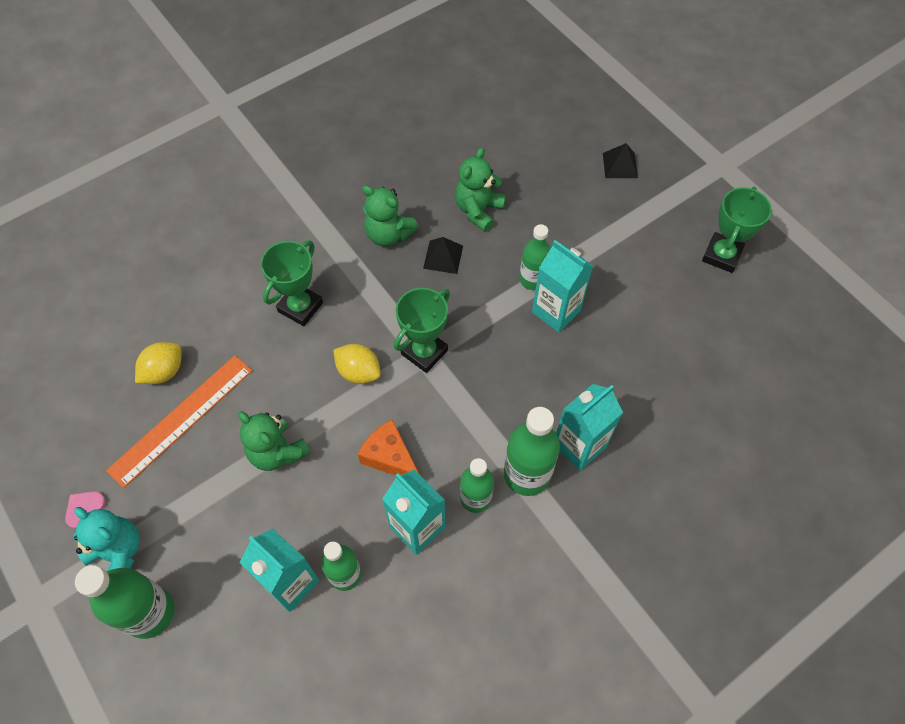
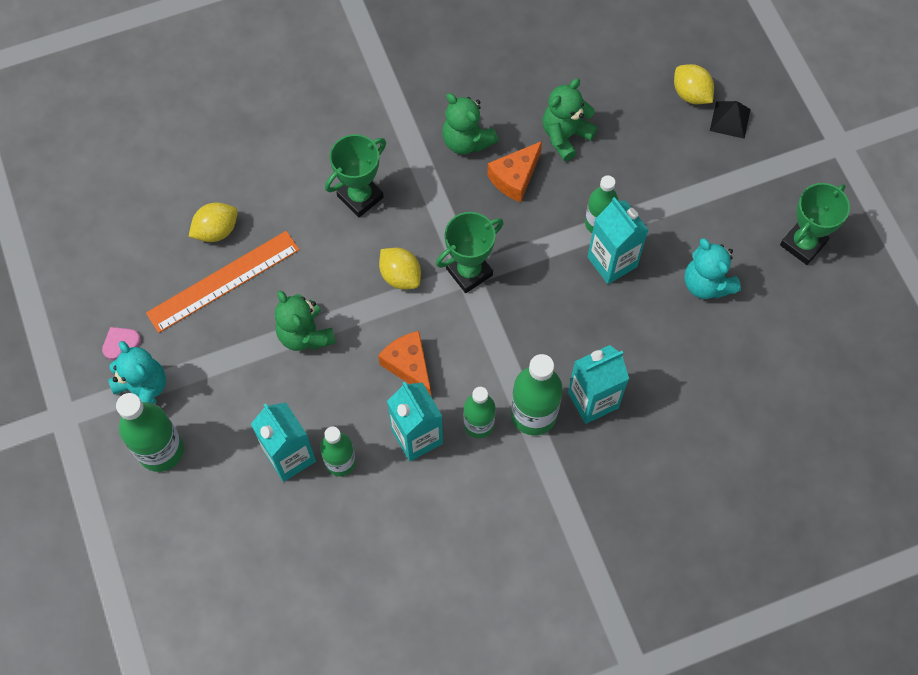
camera: 15 degrees right, 5 degrees up
(443, 257) = (515, 178): black pyramid -> orange cheese
(578, 151) = (691, 94): none -> yellow lemon
(649, 310) = (706, 284): none -> turquoise teddy bear

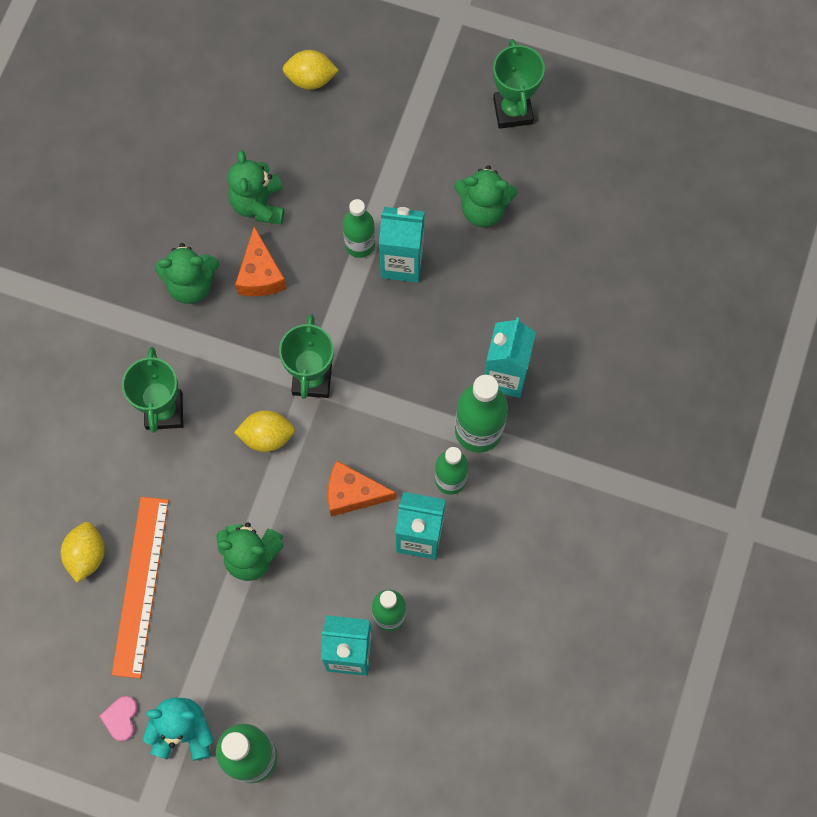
camera: 50 degrees left, 5 degrees up
(706, 284) = (483, 209): turquoise teddy bear -> green teddy bear
(730, 120) = (360, 70): black pyramid -> none

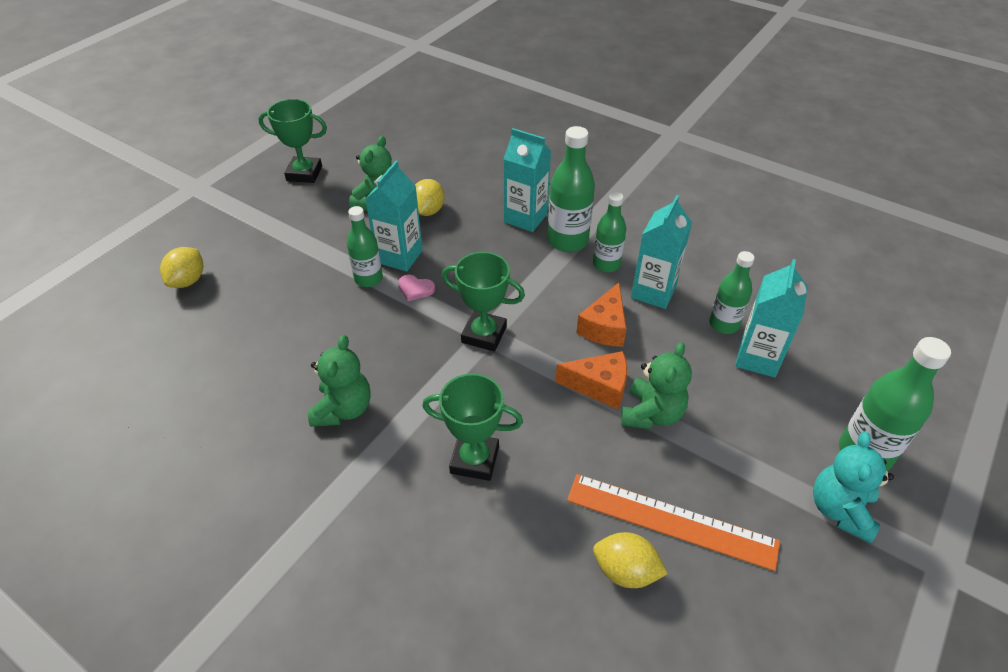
camera: 75 degrees left, 25 degrees down
(121, 718) = (827, 571): pink heart -> pink heart (415, 289)
(259, 204) = (288, 340): green teddy bear -> none
(260, 274) = (361, 352): orange cheese -> orange cheese (599, 386)
(267, 436) = (530, 378): yellow lemon -> yellow lemon (428, 211)

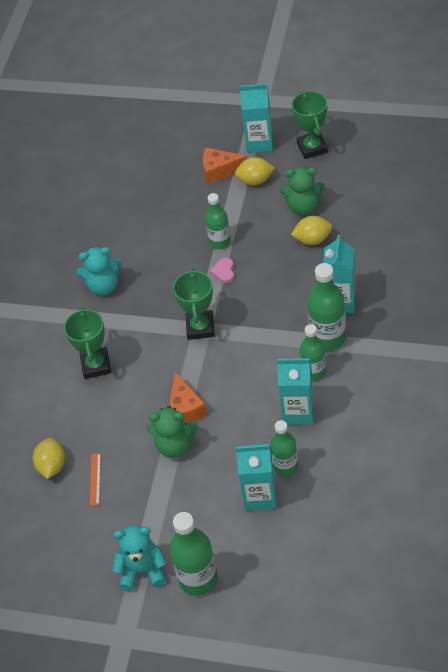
camera: 75 degrees right, 5 degrees up
(188, 281) = (168, 154): yellow lemon -> yellow lemon (255, 180)
(343, 409) = (103, 286): green teddy bear -> turquoise teddy bear
(399, 256) = (252, 247): turquoise carton -> turquoise carton (259, 142)
(604, 327) = (243, 393): orange cheese -> orange cheese (220, 171)
(671, 521) = (95, 479): orange ruler -> orange ruler, size x0.43

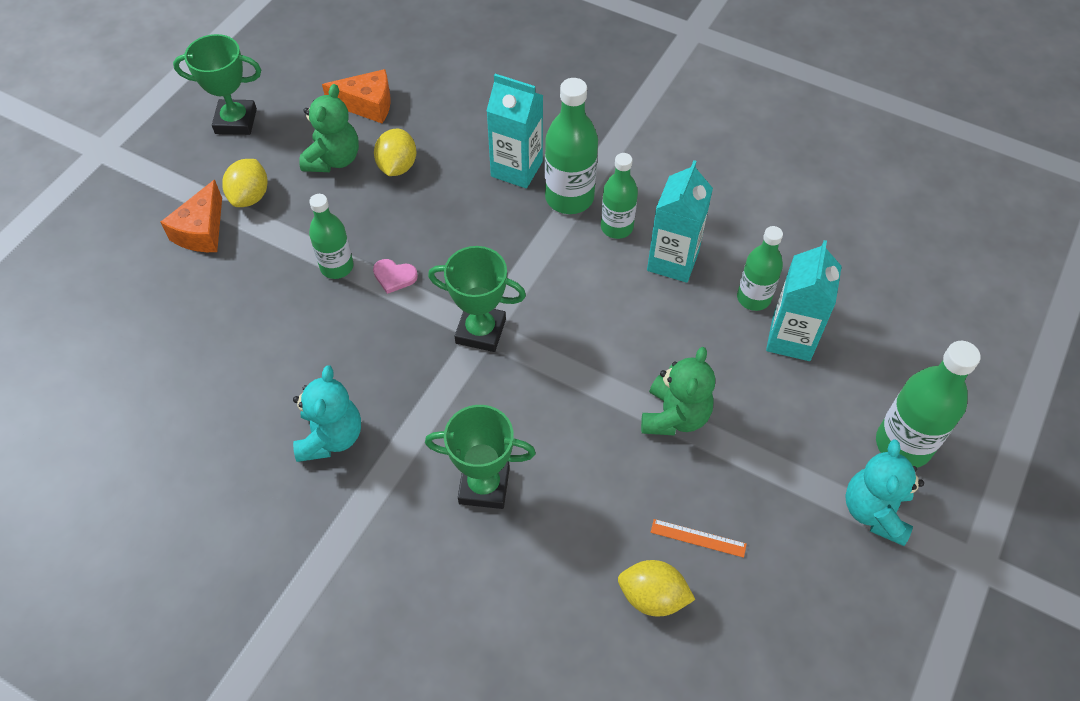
camera: 80 degrees left, 5 degrees up
(185, 408) = (616, 387): orange cheese -> orange cheese (367, 105)
(259, 142) = (182, 172): turquoise carton -> none

